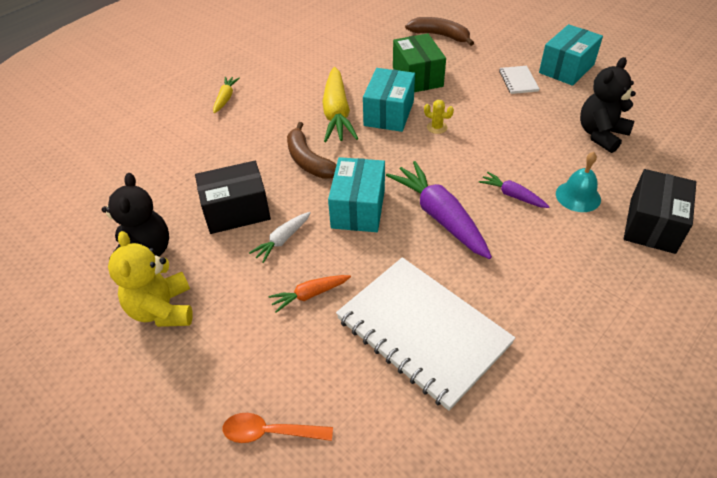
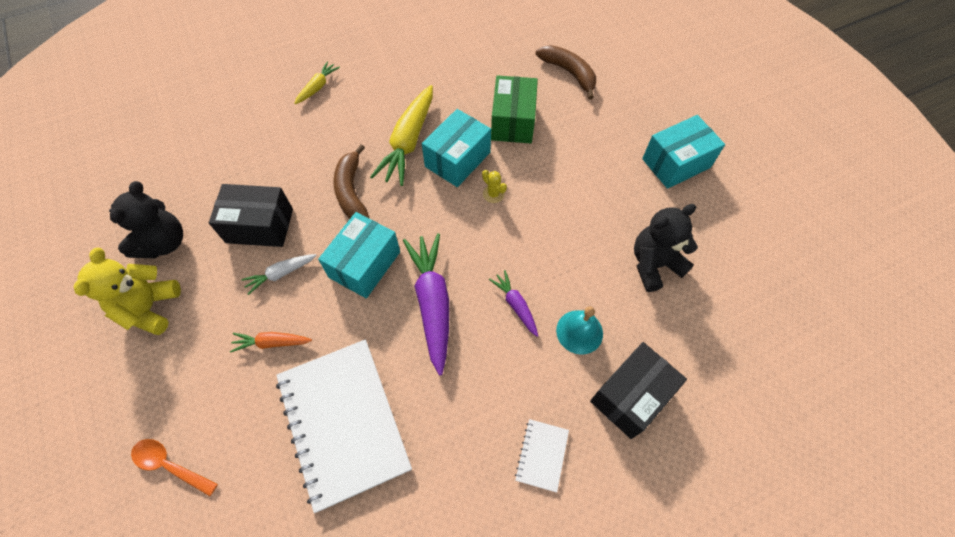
camera: 20 degrees right, 15 degrees up
(518, 81) = (613, 162): white notebook -> white notebook (541, 455)

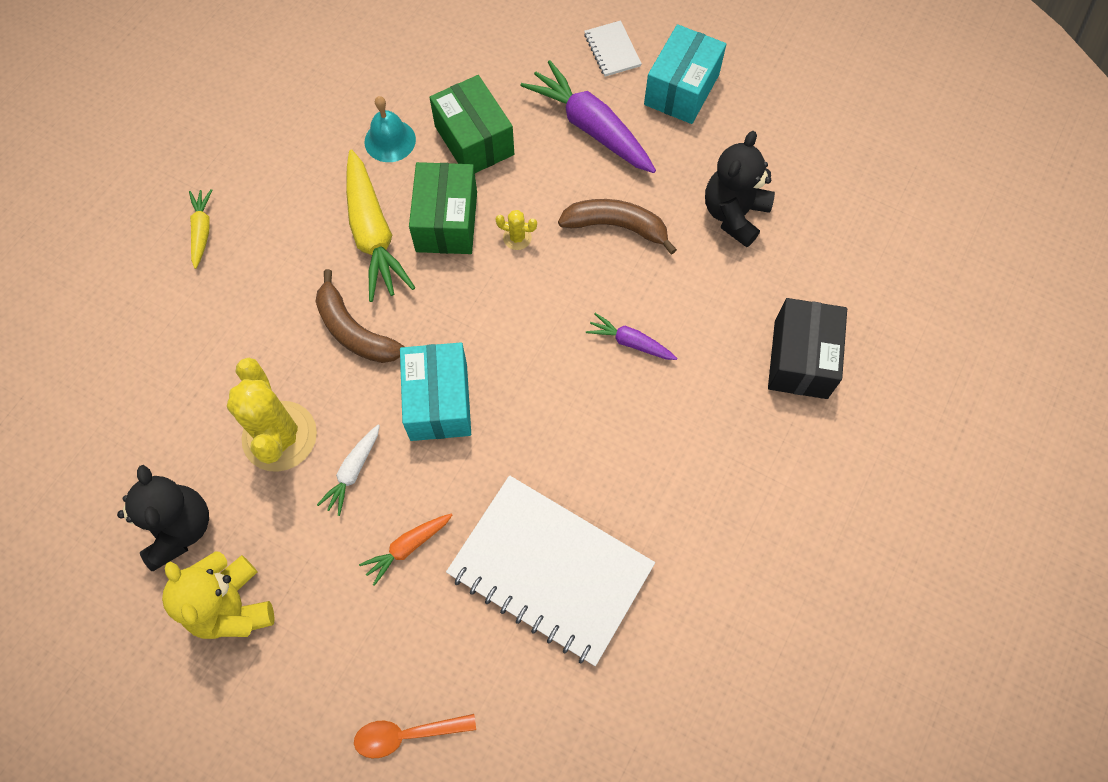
camera: 35 degrees left, 5 degrees up
(259, 226) = (280, 436): black box -> yellow cactus
(432, 303) = (544, 395): purple carrot -> purple carrot (590, 127)
(457, 159) = (446, 221): turquoise box -> green box
(541, 455) = (760, 468): white notebook -> white notebook (612, 50)
(569, 73) = (493, 44): brown banana -> brown banana (616, 226)
(579, 332) = (711, 329): turquoise bell -> turquoise bell (390, 140)

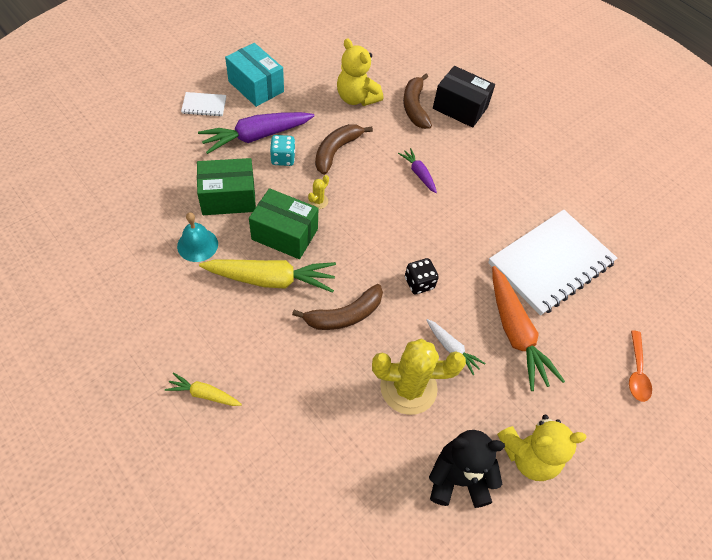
camera: 75 degrees left, 10 degrees down
(407, 547) = (515, 333): orange carrot -> orange carrot, size x1.94
(438, 401) = (419, 283): turquoise box -> black dice
(569, 171) = (283, 158): none -> turquoise dice
(630, 342) = (418, 174): purple carrot -> purple carrot turned 105 degrees clockwise
(734, 214) = (356, 98): black teddy bear -> yellow teddy bear
(762, 295) = (414, 107): none -> brown banana

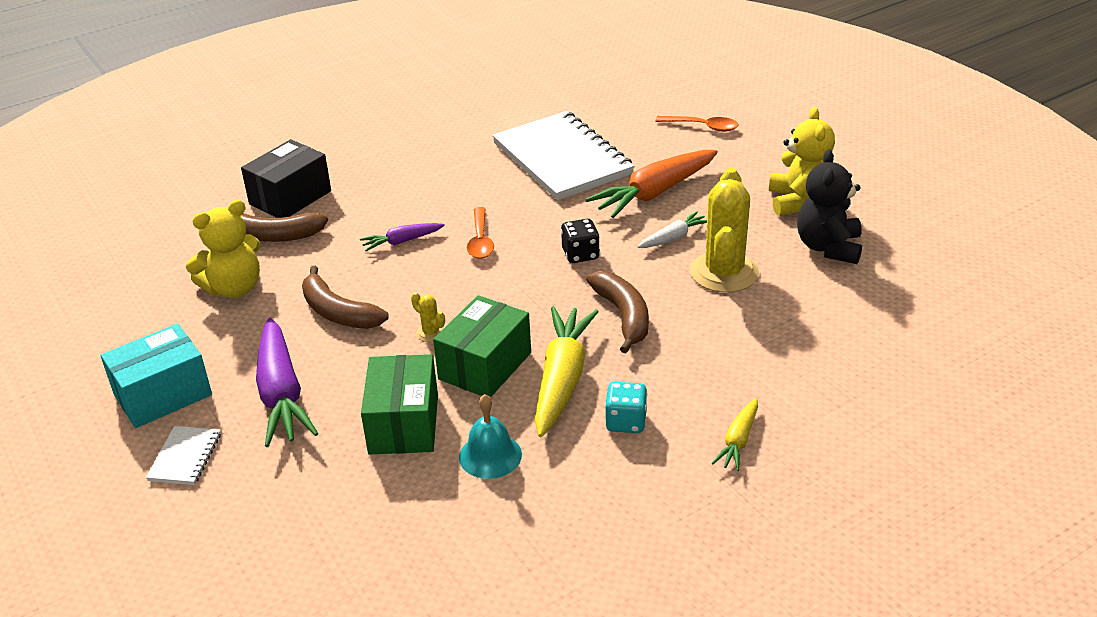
camera: 75 degrees left, 20 degrees down
(283, 158) = (338, 366): turquoise dice -> turquoise dice (626, 422)
(427, 218) = (480, 240): none -> orange spoon
(515, 333) = (654, 193): orange carrot -> orange carrot turned 150 degrees clockwise

